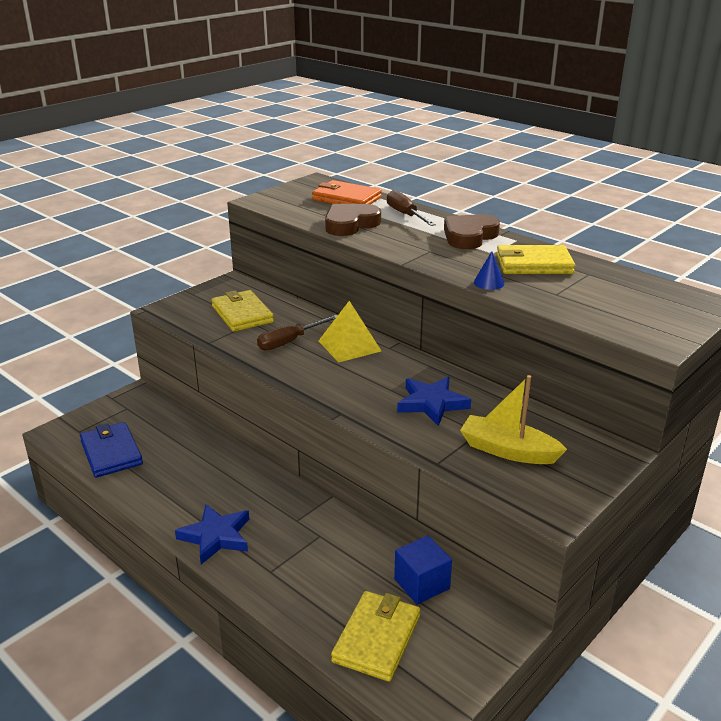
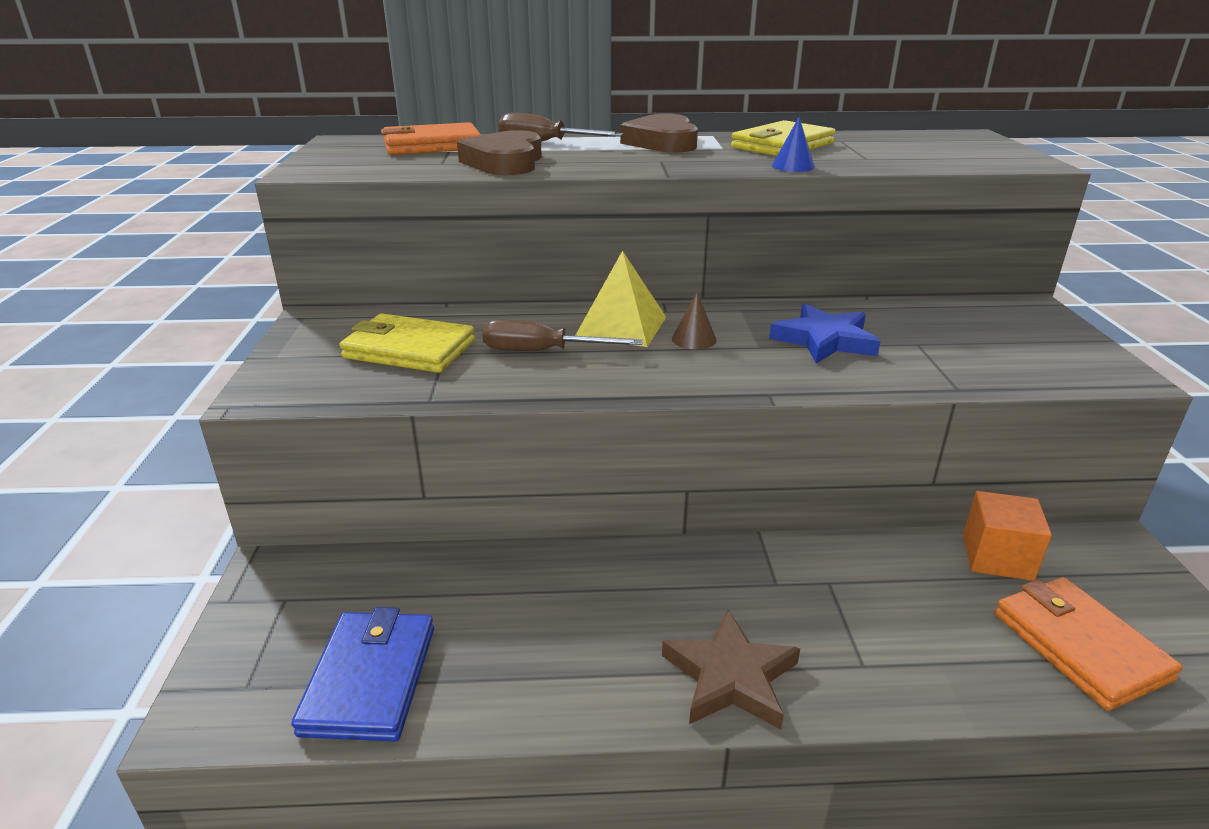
camera: 45 degrees left, 0 degrees up
(111, 453) = (370, 679): blue wallet -> blue wallet turned 75 degrees clockwise
(216, 536) = (730, 676): blue star -> brown star
(290, 342) = (542, 352): brown screwdriver -> brown screwdriver turned 90 degrees clockwise
(368, 369) = (694, 339): none -> brown cone
(377, 638) = (1079, 646): yellow wallet -> orange wallet
(421, 584) = (997, 557): blue cube -> orange cube
(508, 450) = (974, 346): yellow boat -> none

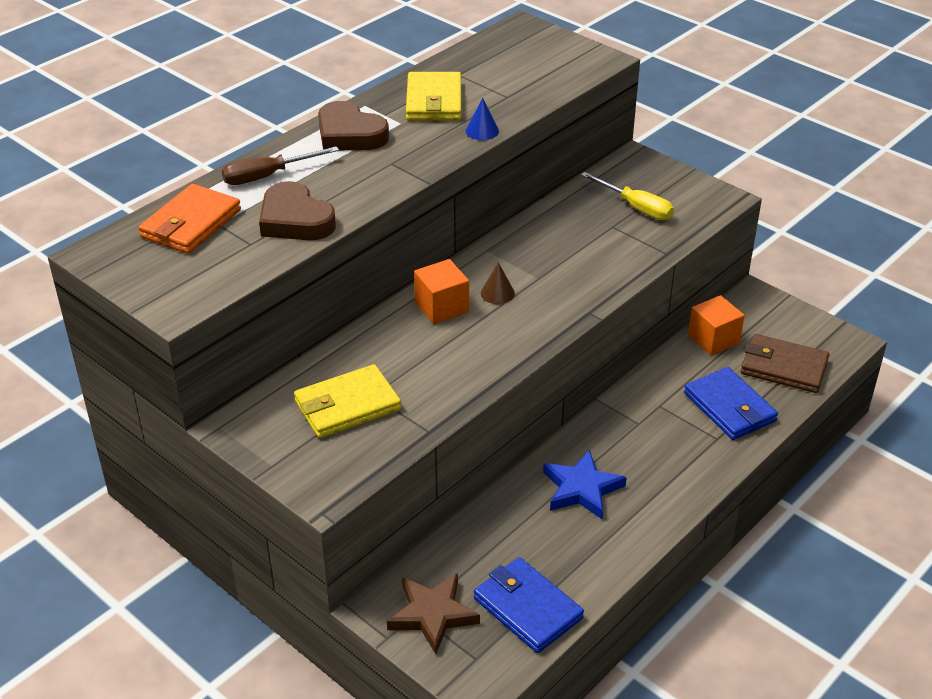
camera: 45 degrees left, 10 degrees up
(542, 352) = (429, 356): brown screwdriver -> none
(621, 326) = (441, 307): yellow pyramid -> orange cube
(730, 676) = (674, 484): brown star -> brown star (432, 614)
(824, 340) = (565, 251): blue star -> blue star (581, 489)
(928, 641) = (729, 407): none -> blue wallet
(974, 341) = (636, 207): none -> yellow screwdriver
(1079, 646) = (783, 367): orange wallet -> brown wallet

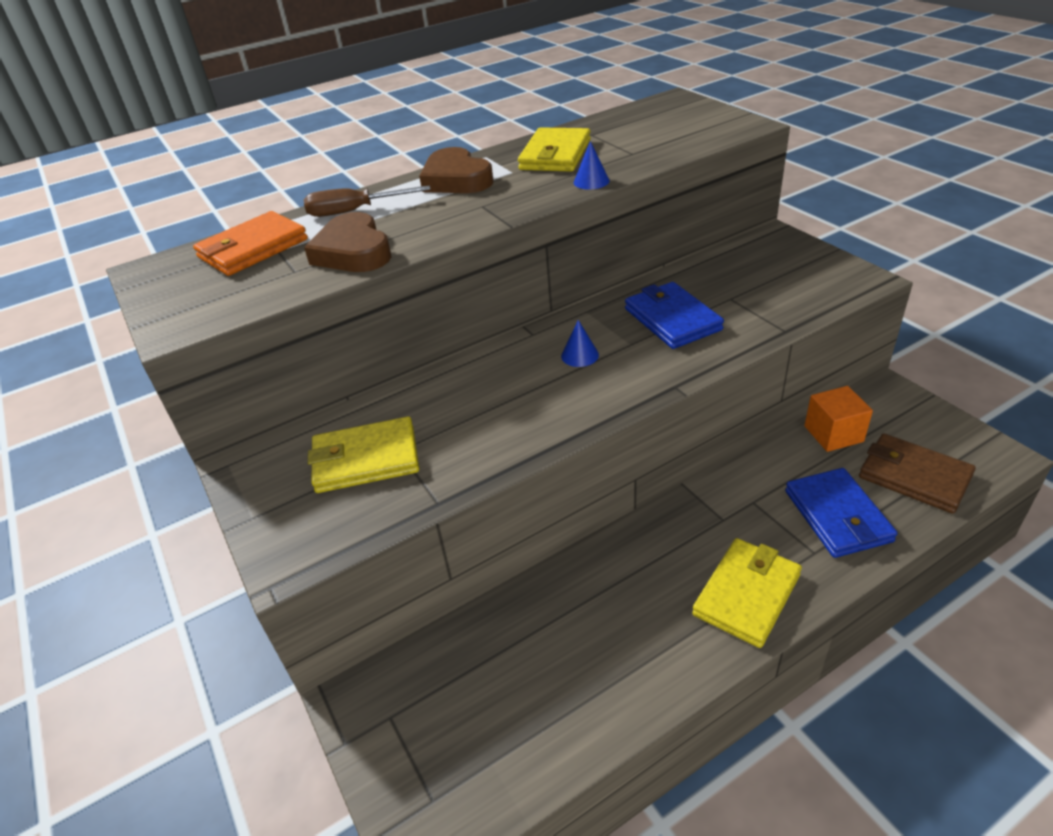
camera: 20 degrees right, 0 degrees up
(432, 614) = (406, 723): brown star -> none
(441, 307) = (514, 364): orange cube -> none
(497, 293) = (579, 355): brown cone -> blue cone
(527, 608) = (519, 740): blue wallet -> blue wallet (672, 319)
(581, 489) = (634, 590): blue star -> none
(636, 207) = (762, 281): yellow screwdriver -> none
(672, 478) = (747, 594): none -> yellow wallet

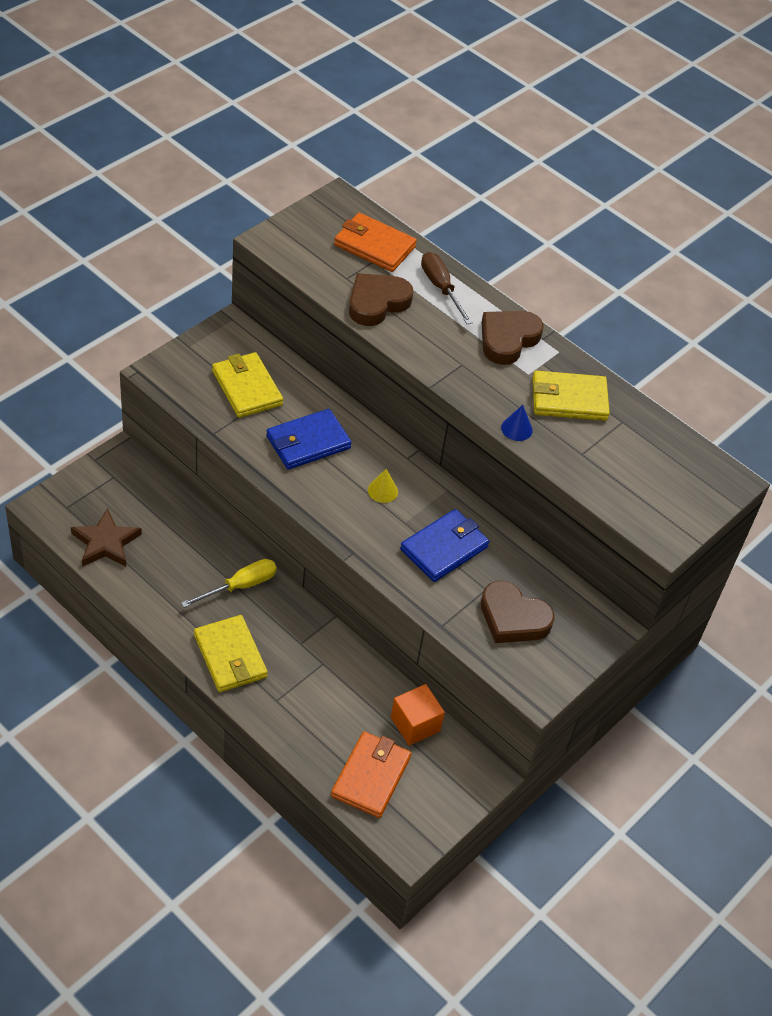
camera: 65 degrees right, 10 degrees up
(522, 741) = (106, 543): none -> brown star
(579, 355) = (382, 491): blue cone -> yellow cone
(628, 571) = (240, 586): none -> yellow screwdriver
(747, 594) = (230, 656): yellow wallet -> yellow wallet turned 45 degrees clockwise
(769, 285) = (513, 618): none -> brown heart
(837, 516) = (316, 718): blue wallet -> blue wallet (308, 442)
(914, 476) = (371, 776): brown wallet -> orange wallet

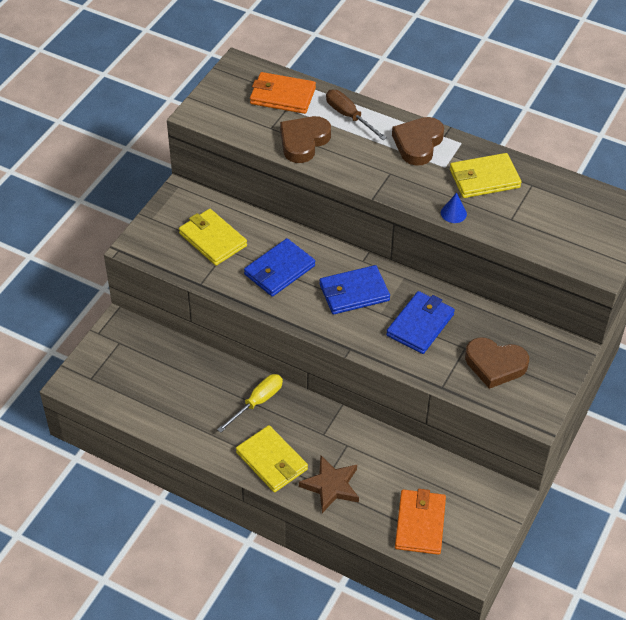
camera: 10 degrees left, 0 degrees up
(106, 543) = (135, 398): brown star -> brown star (331, 486)
(382, 491) = (354, 292): yellow cone -> blue wallet
(415, 724) = (438, 472): orange cube -> none

